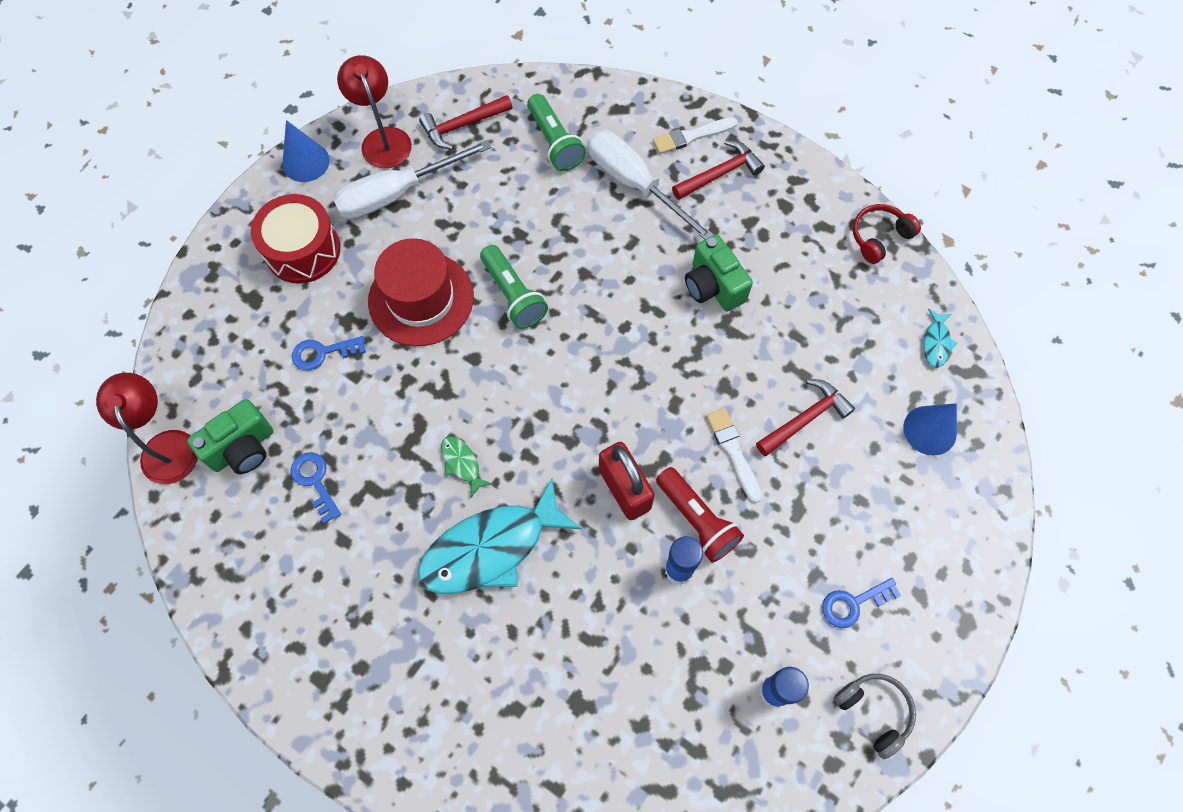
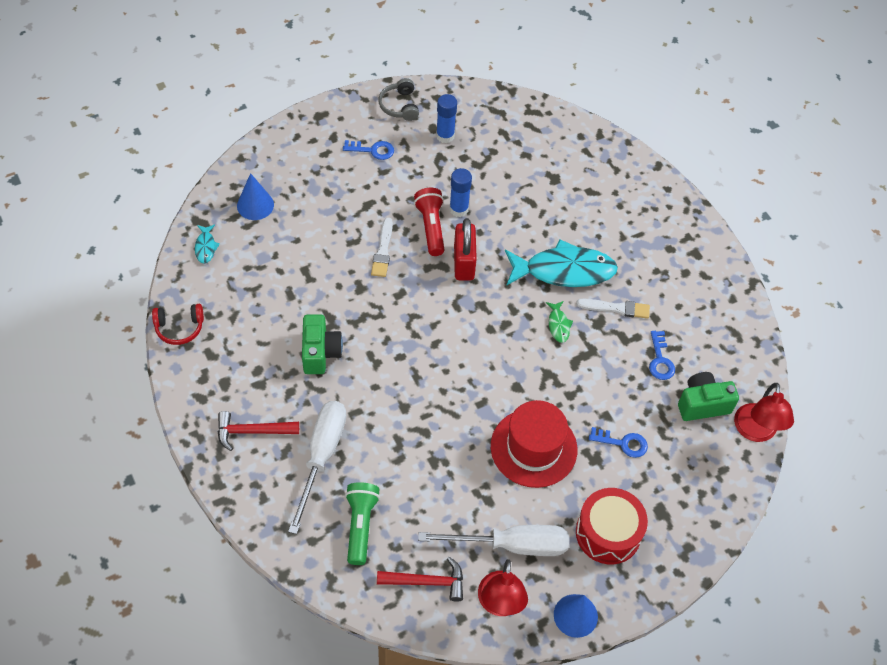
camera: 155 degrees left, 10 degrees down
(513, 295) = (465, 417): green flashlight -> none
(635, 184) = (322, 456): white screwdriver -> white screwdriver turned 150 degrees counterclockwise
(691, 136) = (250, 473): white brush -> white brush (616, 308)
(805, 418) = (324, 246): red hammer -> none
(936, 343) = (205, 247): turquoise fish -> turquoise fish turned 135 degrees clockwise

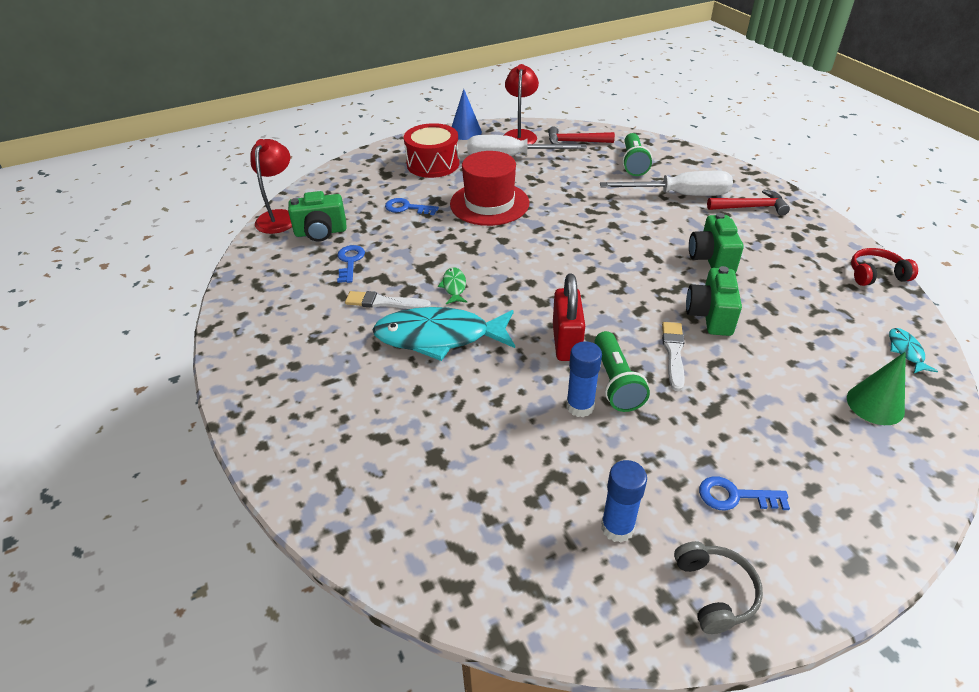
camera: 175 degrees left, 15 degrees down
(255, 205) = (875, 404): blue cone -> green cone
(322, 456) = (680, 195): white screwdriver -> white screwdriver turned 105 degrees counterclockwise
(343, 285) = (710, 316): none -> green camera
(431, 227) = (615, 382): red flashlight -> green flashlight

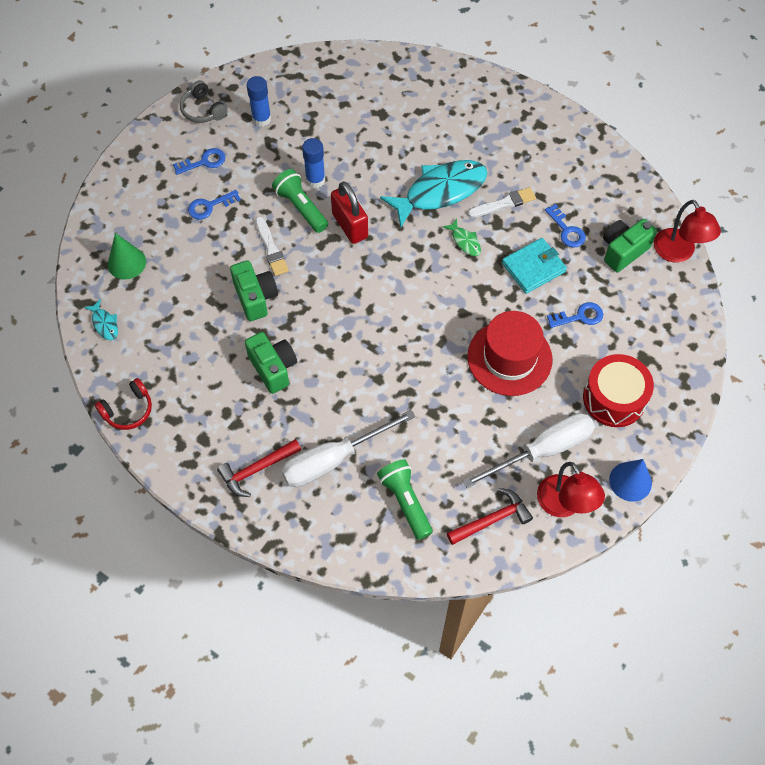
camera: 150 degrees right, 20 degrees up
(410, 247) = (533, 267): none -> turquoise wallet
(741, 429) = (210, 206): none -> blue key

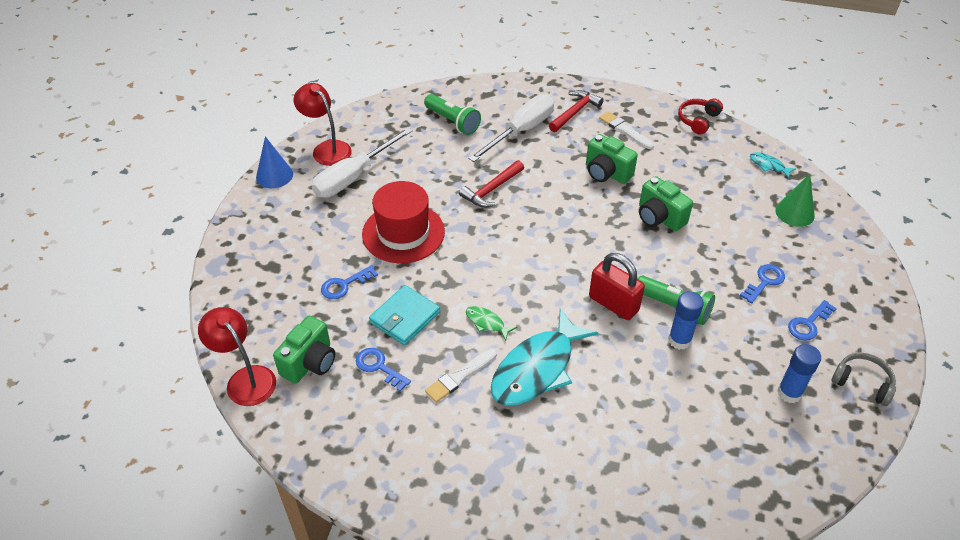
camera: 160 degrees right, 15 degrees down
(271, 249) = (675, 260): white brush -> white brush (624, 130)
(492, 519) = (382, 128): red hammer -> red hammer (491, 190)
(614, 398) = (298, 227): red drum -> none

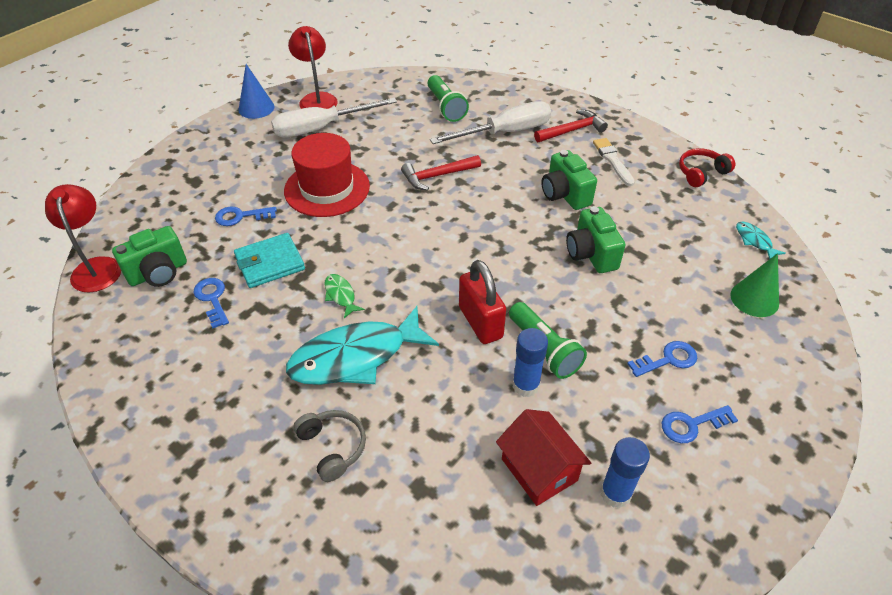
camera: 25 degrees right, 0 degrees up
(460, 377) = (277, 336): white brush -> none
(729, 398) = (539, 470): none -> red house
(862, 383) = (717, 520): grey headphones -> grey headphones (332, 447)

